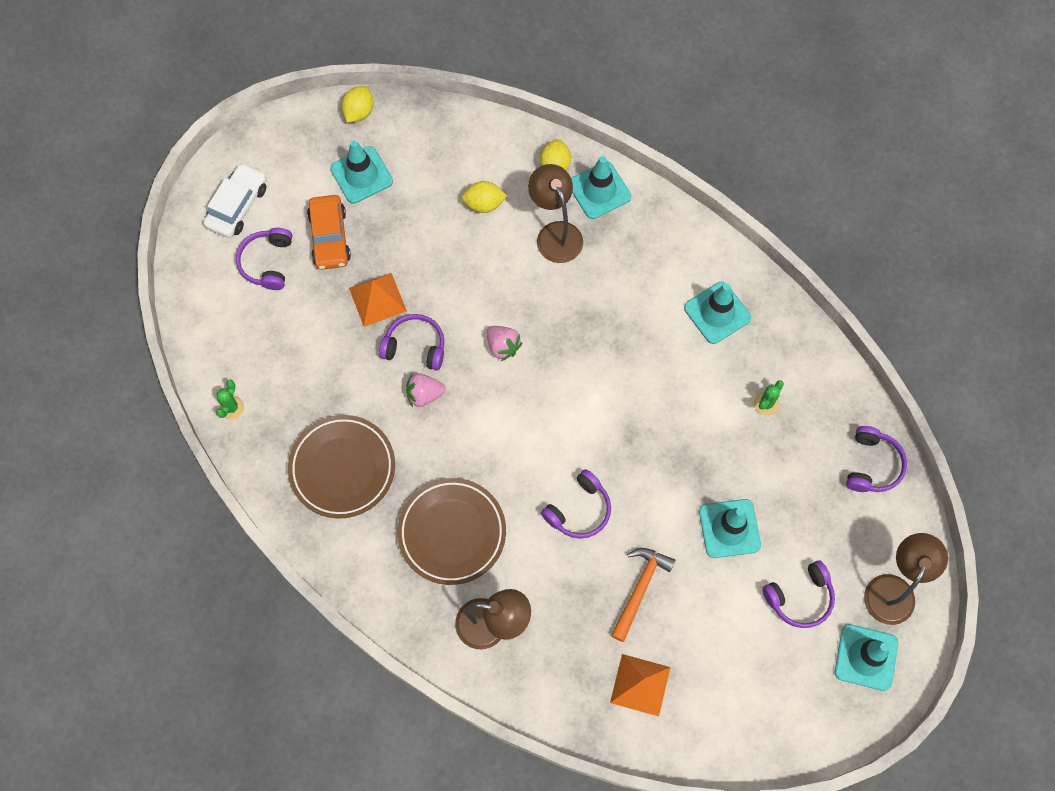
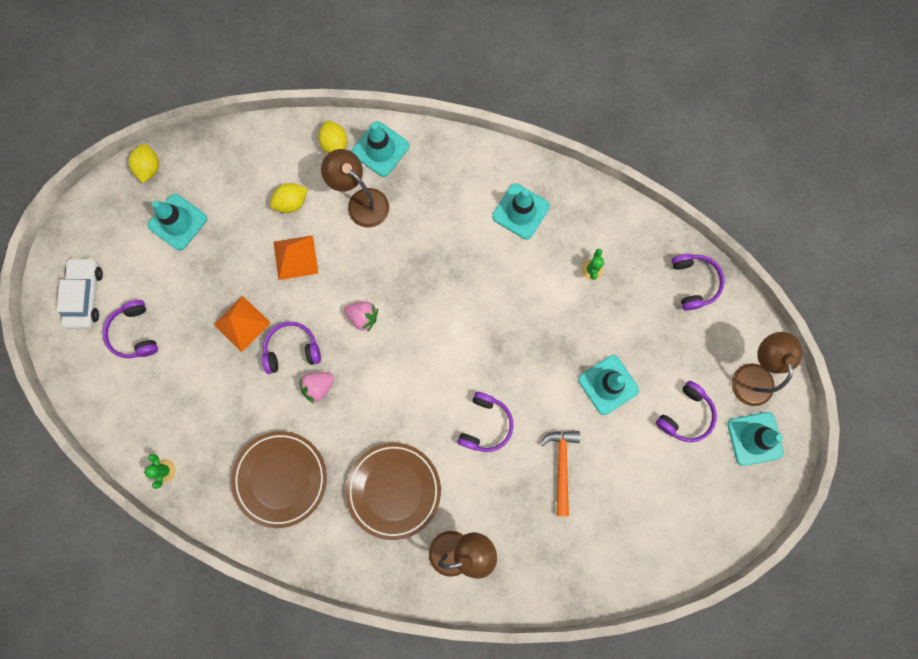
camera: 25 degrees left, 10 degrees up
(329, 237) = (176, 288): orange car -> none
(640, 685) = (595, 542): orange pyramid -> orange pyramid (295, 257)

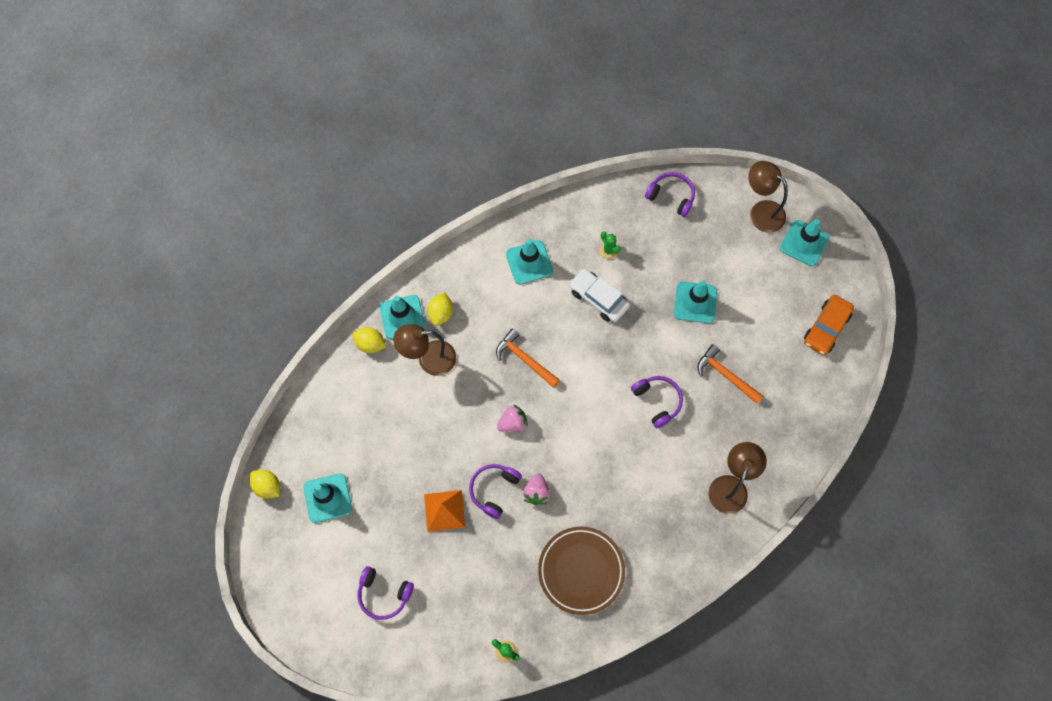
camera: 50 degrees left, 10 degrees down
(85, 295) = (322, 609): white car -> white car (598, 298)
(291, 202) = (386, 406): yellow lemon -> yellow lemon (441, 313)
(295, 257) = (429, 435): orange pyramid -> none
(394, 490) = (653, 498): brown plate -> none
(428, 280) = (525, 359): none -> orange hammer
(685, 415) = (754, 272): purple headphones -> none
(686, 523) = (826, 328): none -> orange car

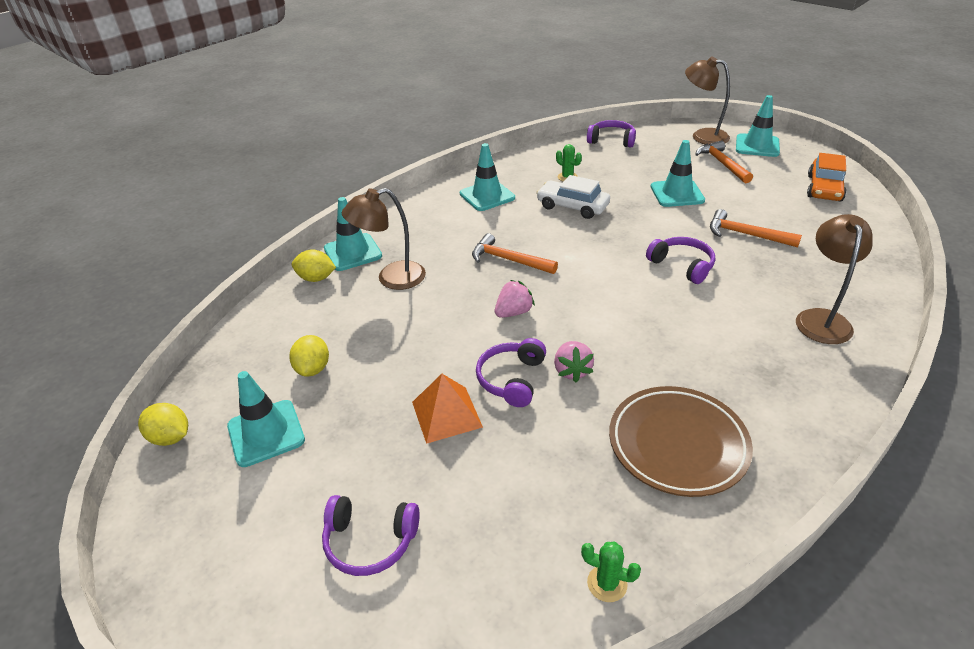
camera: 10 degrees left, 30 degrees down
(441, 313) = (398, 243): yellow lemon -> yellow lemon (313, 369)
(757, 265) = (722, 163): none -> orange hammer

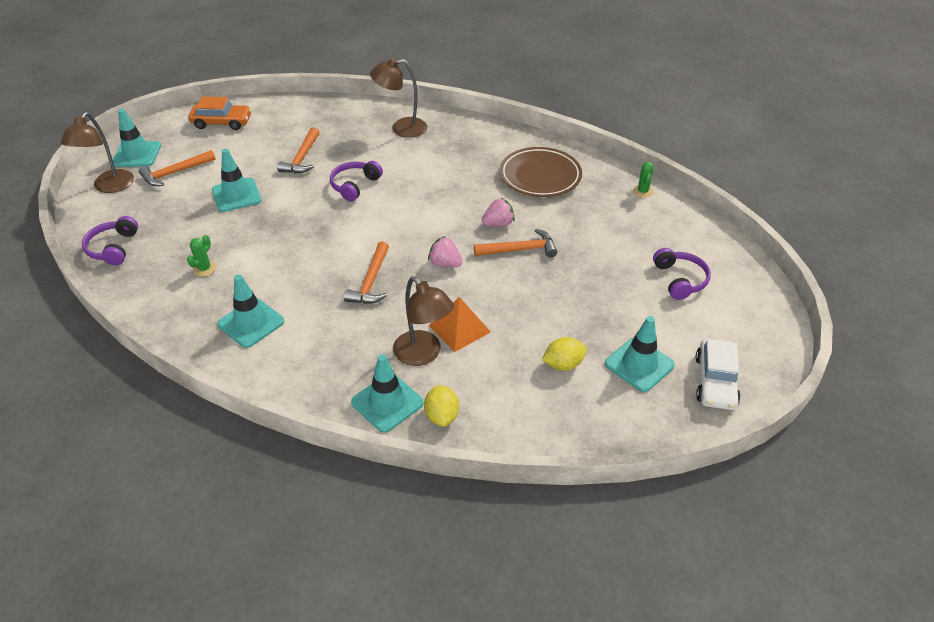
camera: 110 degrees left, 5 degrees up
(171, 437) = (678, 424): yellow lemon -> none
(446, 414) = (568, 273): orange pyramid -> orange pyramid (459, 328)
(512, 379) = (520, 250): purple headphones -> orange hammer
(572, 206) = (267, 256): white car -> white car (715, 381)

